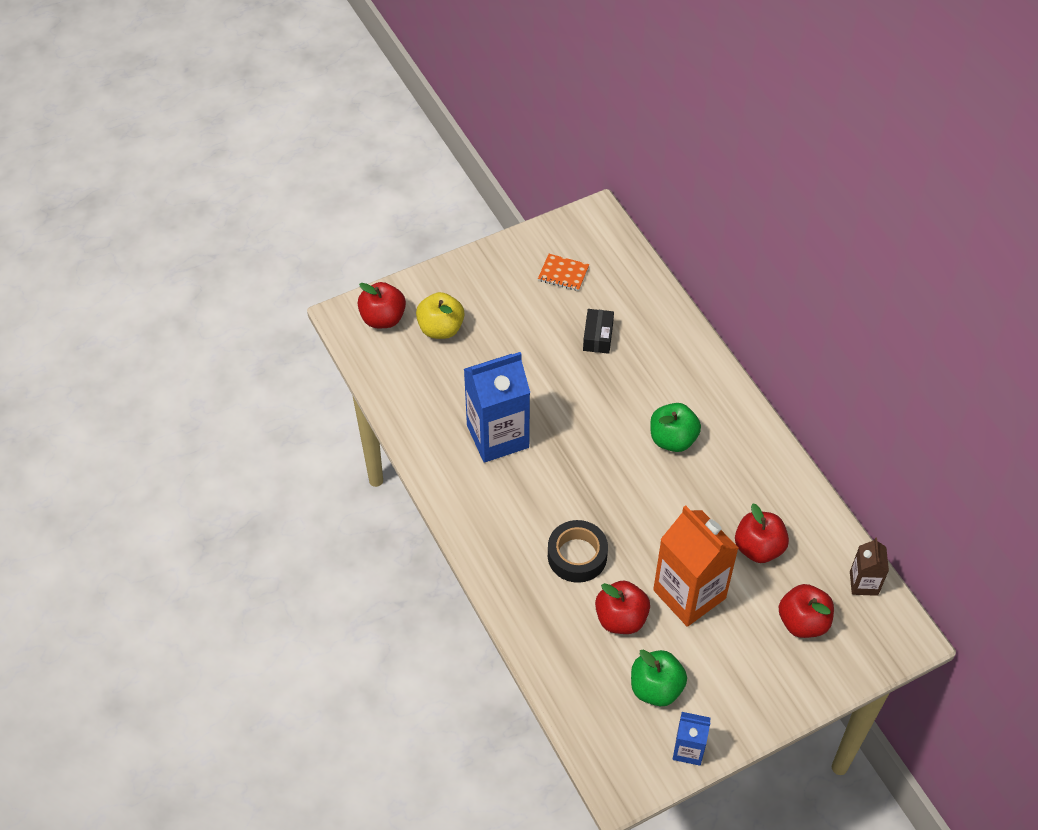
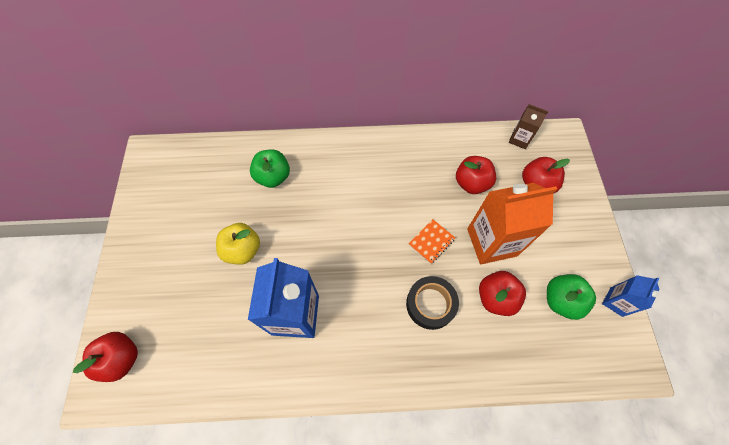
camera: 65 degrees left, 10 degrees up
(441, 328) = (166, 313): yellow apple -> yellow apple (243, 250)
(563, 273) = (180, 197): orange notebook -> orange notebook (431, 242)
(598, 337) = (250, 200): black box -> none
(672, 439) = (363, 193): green apple -> green apple (273, 177)

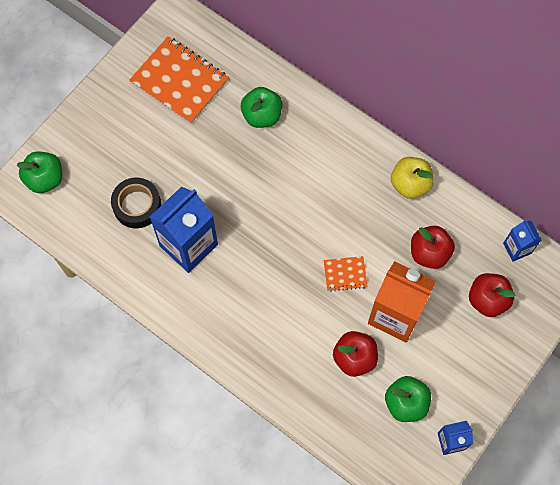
camera: 40 degrees right, 5 degrees up
(122, 359) = (45, 179): red apple -> green apple
(188, 196) = (180, 81): none -> orange notebook
(243, 250) = (188, 162): yellow apple -> yellow apple (410, 184)
(430, 304) = (297, 320): black tape -> black tape (137, 205)
(519, 139) = (517, 248): brown carton -> blue carton

